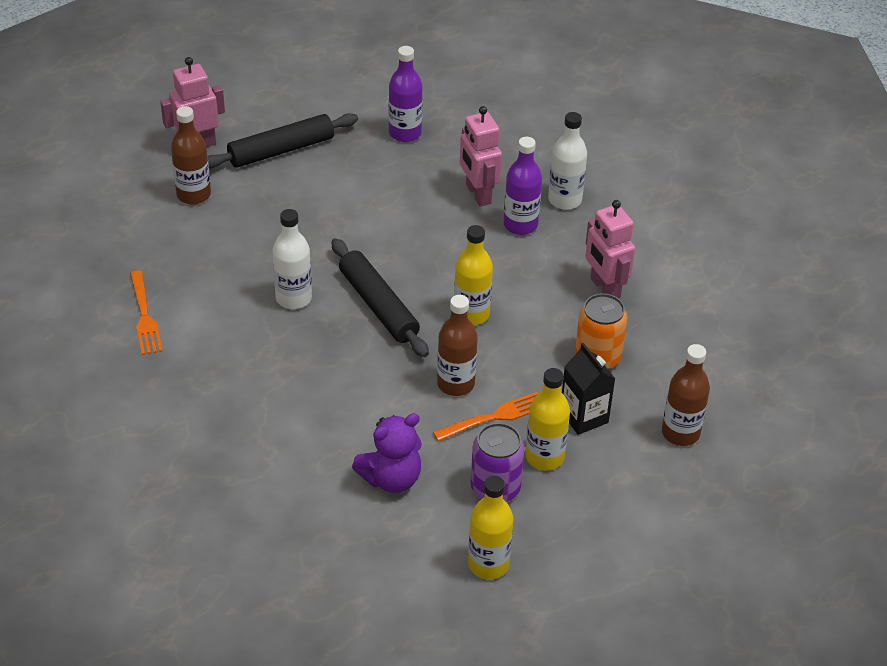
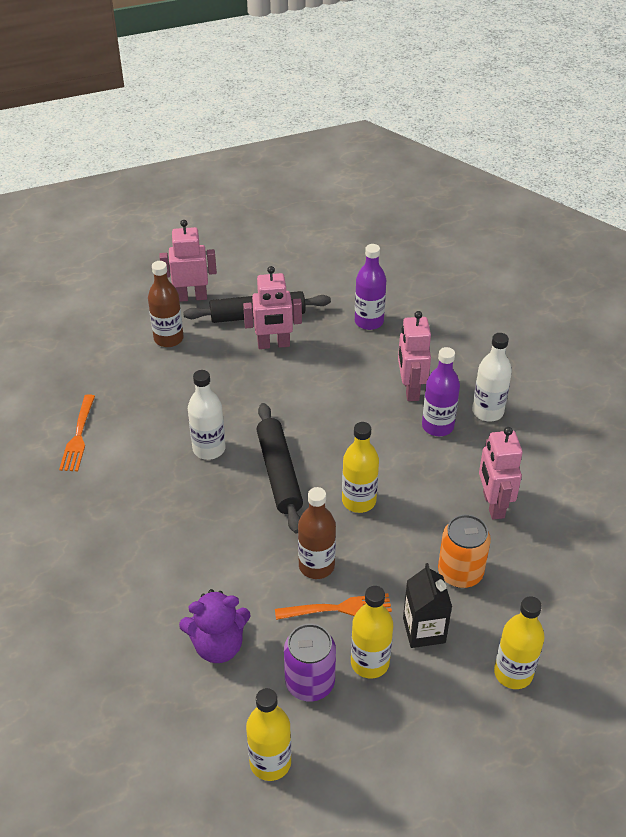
camera: 20 degrees right, 0 degrees up
(313, 177) = (273, 344): none -> pink robot
(680, 433) = (513, 673): brown bottle -> yellow bottle

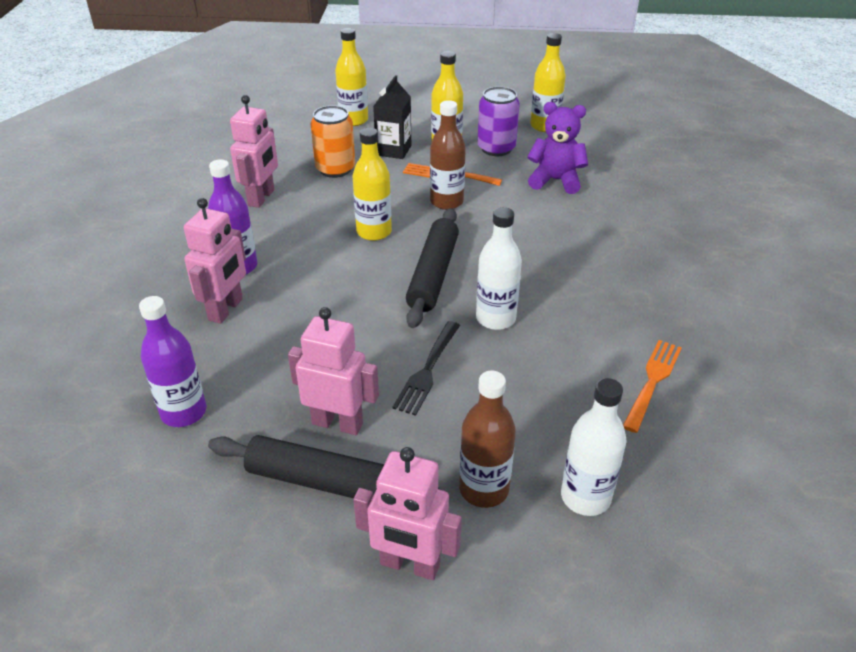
camera: 155 degrees left, 5 degrees down
(238, 394) = (427, 369): none -> black fork
(487, 411) = (175, 264): white bottle -> white bottle (585, 497)

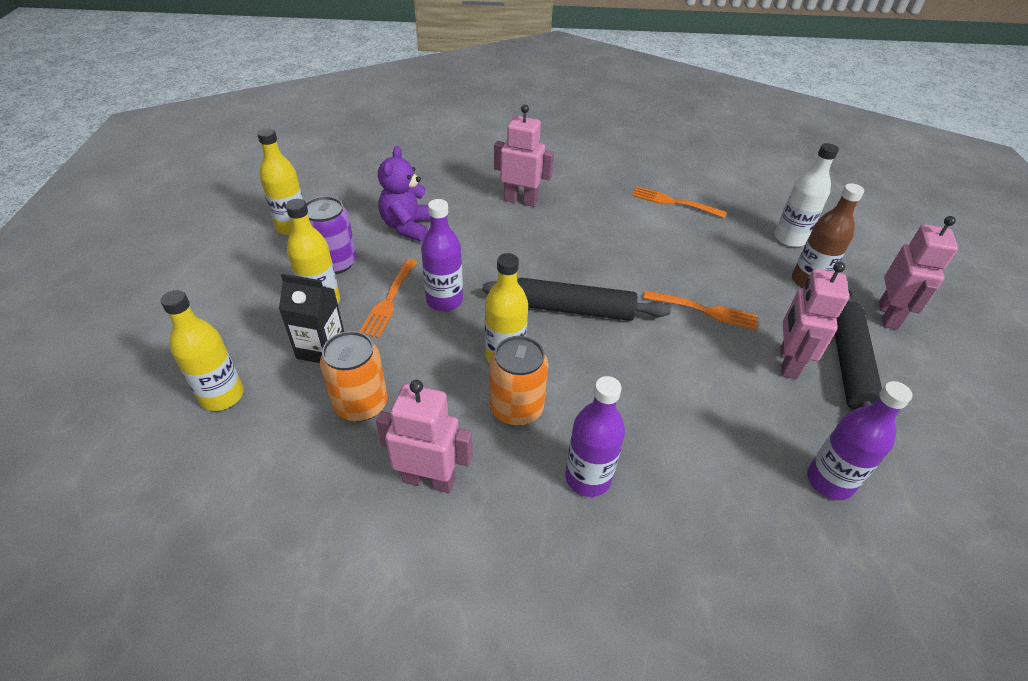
camera: 95 degrees left, 5 degrees up
(226, 309) = (669, 475): pink robot -> pink robot (521, 200)
(315, 236) = (516, 408): none -> orange can
(427, 369) = (703, 310): black fork -> orange fork
(446, 202) = (444, 301): brown bottle -> purple bottle
(495, 318) = (628, 271): white bottle -> none

